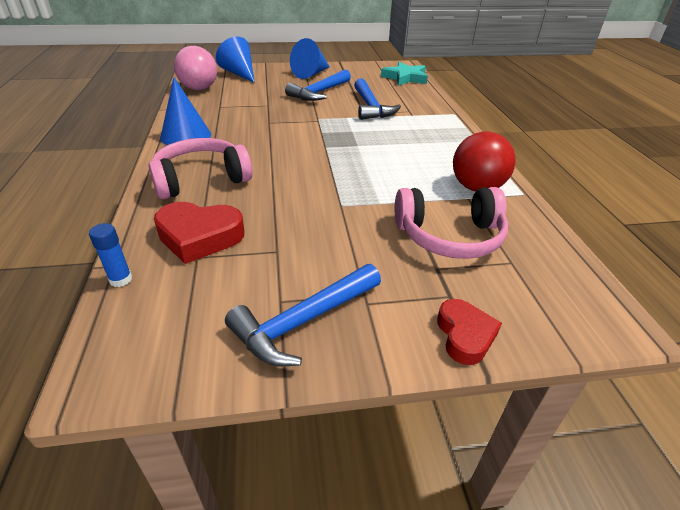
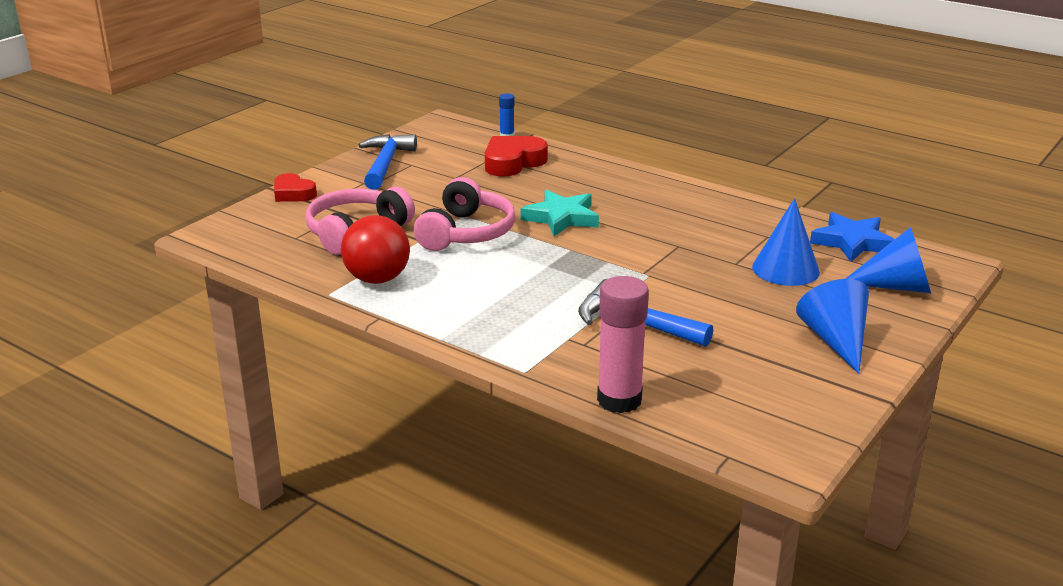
camera: 135 degrees right, 10 degrees down
(186, 136) = (699, 199): blue cone -> blue cone (785, 269)
(199, 89) = (852, 242): pink ball -> blue star
(201, 179) = (594, 182): pink headphones -> pink headphones (466, 233)
(319, 92) = (738, 312): blue hammer -> none
(405, 78) = (715, 418): turquoise star -> turquoise star (561, 218)
(430, 93) = (619, 400): none -> pink glue stick

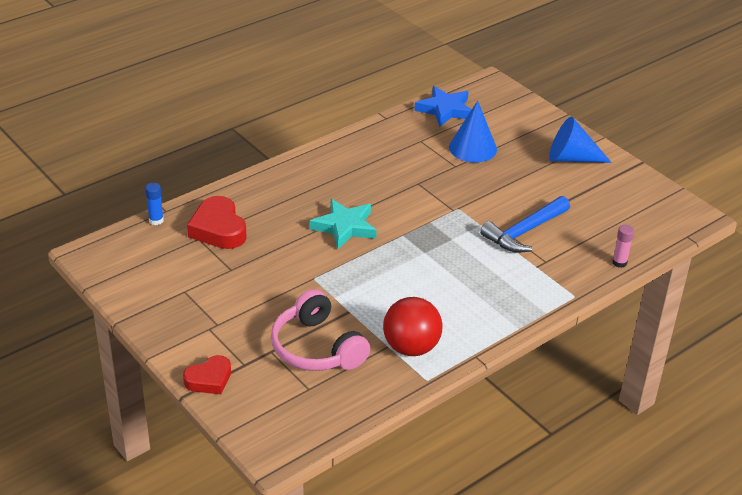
camera: 75 degrees left, 10 degrees up
(385, 164) = (174, 307): blue hammer -> none
(466, 233) = (348, 283): pink headphones -> none
(619, 400) = (619, 262): pink glue stick -> pink glue stick, size x0.49
(896, 286) = (512, 114): blue cone -> none

